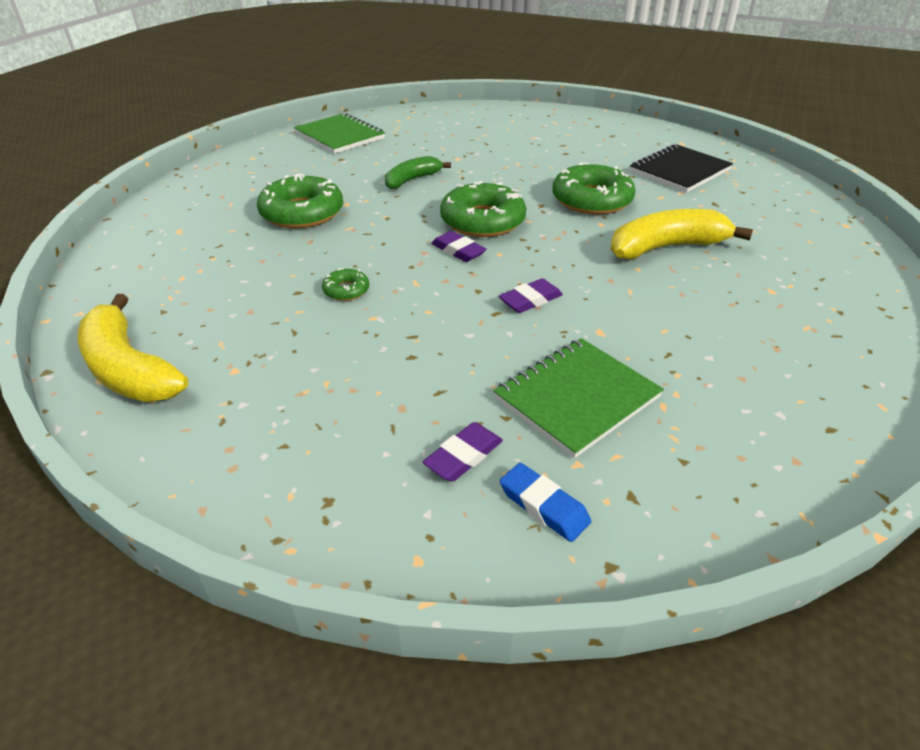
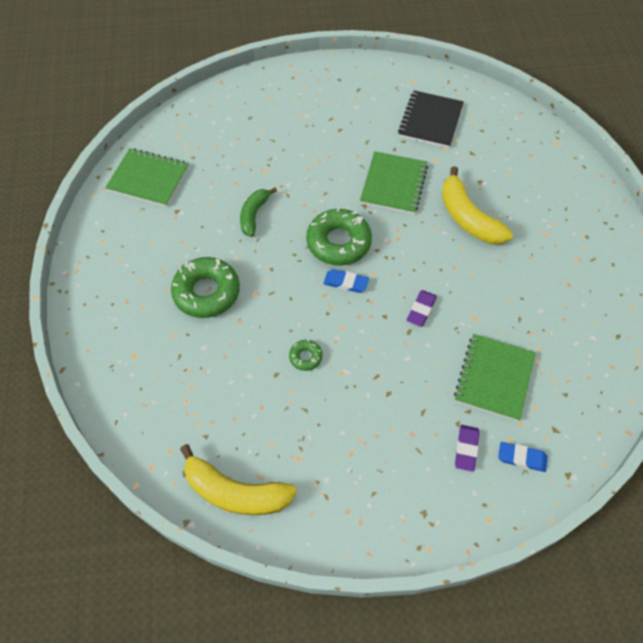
camera: 30 degrees left, 20 degrees up
(458, 251) = (346, 283): purple eraser -> blue eraser
(591, 200) = (394, 184): green donut -> green notebook
(666, 247) = (468, 218): yellow banana -> yellow banana turned 75 degrees counterclockwise

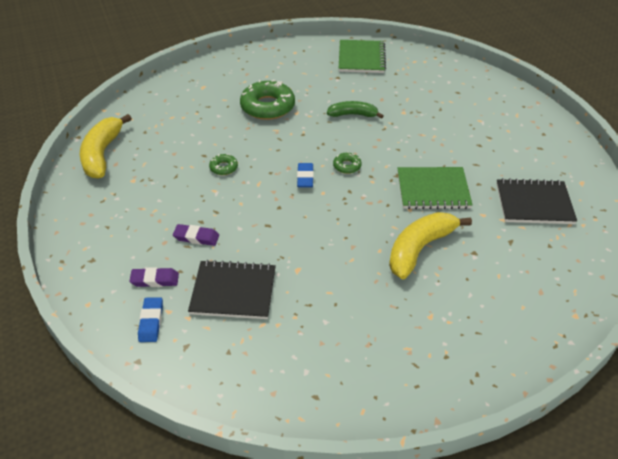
camera: 75 degrees right, 15 degrees down
(338, 242) = (347, 166): green donut -> green donut, size x0.47
(421, 310) = (293, 229): purple eraser -> purple eraser (196, 237)
(494, 378) = (233, 291): green notebook -> black notebook

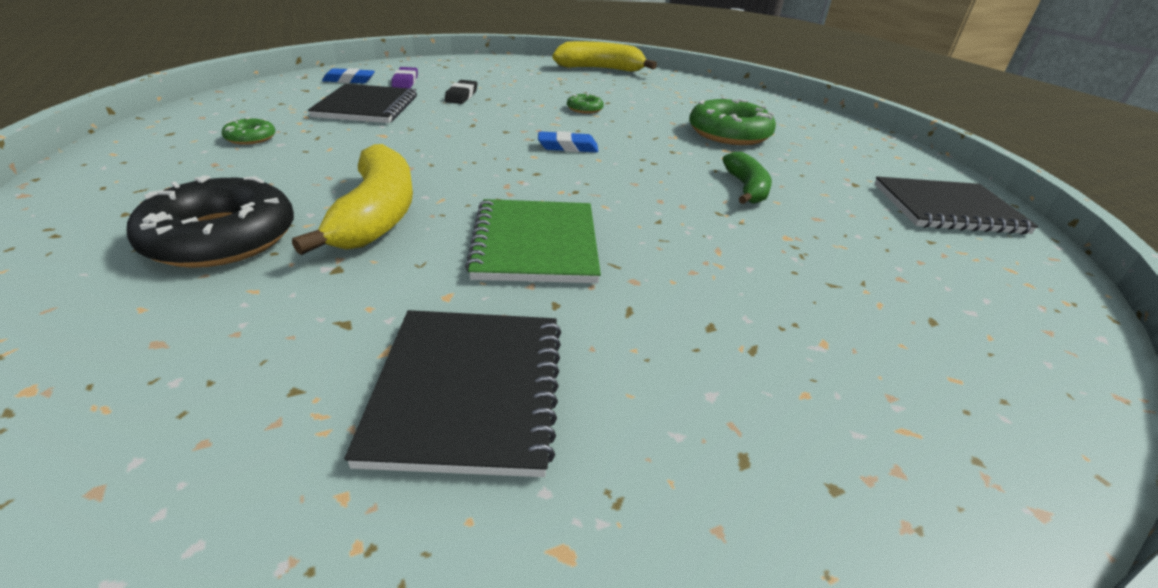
camera: 85 degrees right, 10 degrees down
(196, 237) = (461, 96): purple eraser -> black eraser
(347, 166) = (598, 175): green donut -> green donut (250, 138)
(361, 58) = (947, 209): green notebook -> black notebook
(419, 249) = (377, 215): yellow banana -> yellow banana turned 45 degrees clockwise
(460, 302) = (221, 238): none -> black donut

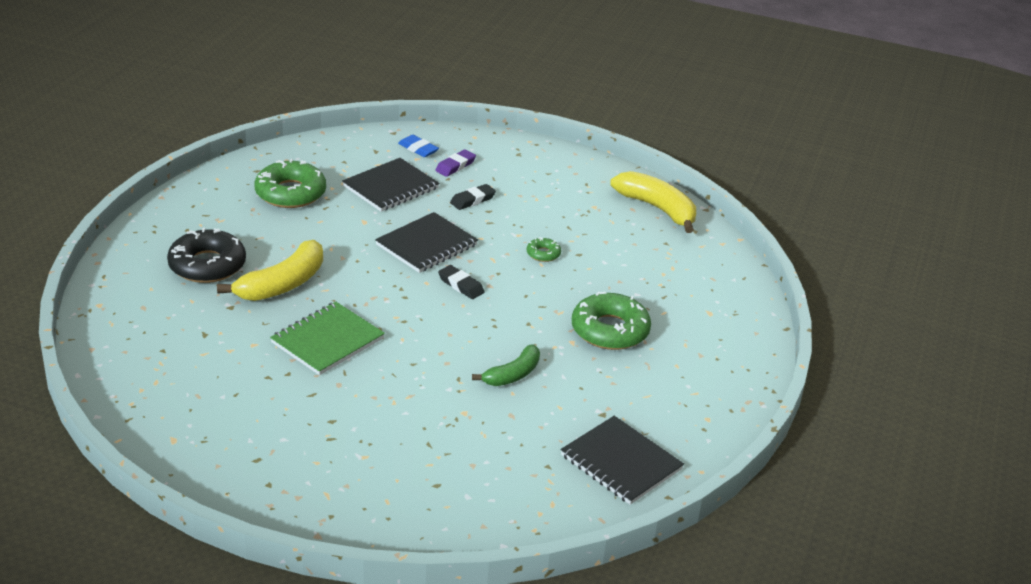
camera: 45 degrees right, 0 degrees up
(250, 138) = (290, 193): green donut -> green donut, size x2.13
(469, 390) = (210, 384): black notebook -> black notebook (426, 245)
(567, 147) = (461, 285): blue eraser -> black eraser

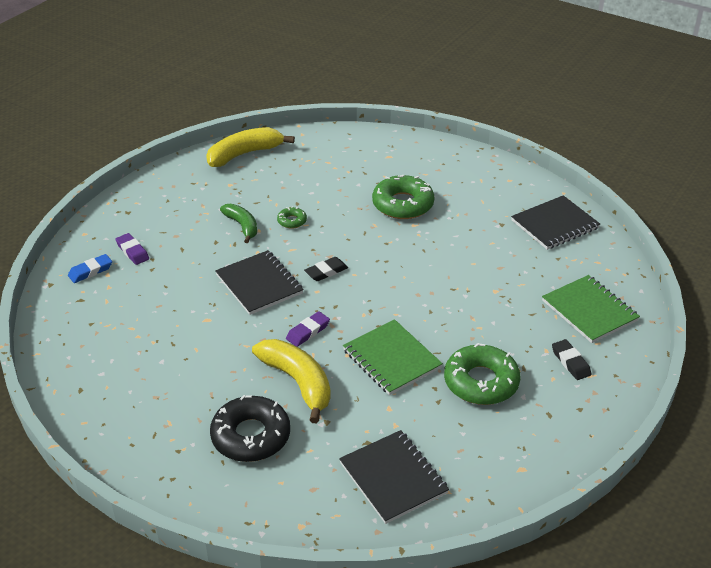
camera: 75 degrees left, 5 degrees up
(290, 193) = (136, 366): green donut -> green donut (481, 382)
(359, 283) = (308, 332): none -> purple eraser
(390, 187) = (153, 296): black notebook -> black notebook (393, 478)
(447, 494) = (589, 310): none -> green notebook
(472, 200) = (195, 248): black eraser -> black eraser (570, 362)
(513, 374) = (451, 260): green banana -> green banana (242, 226)

